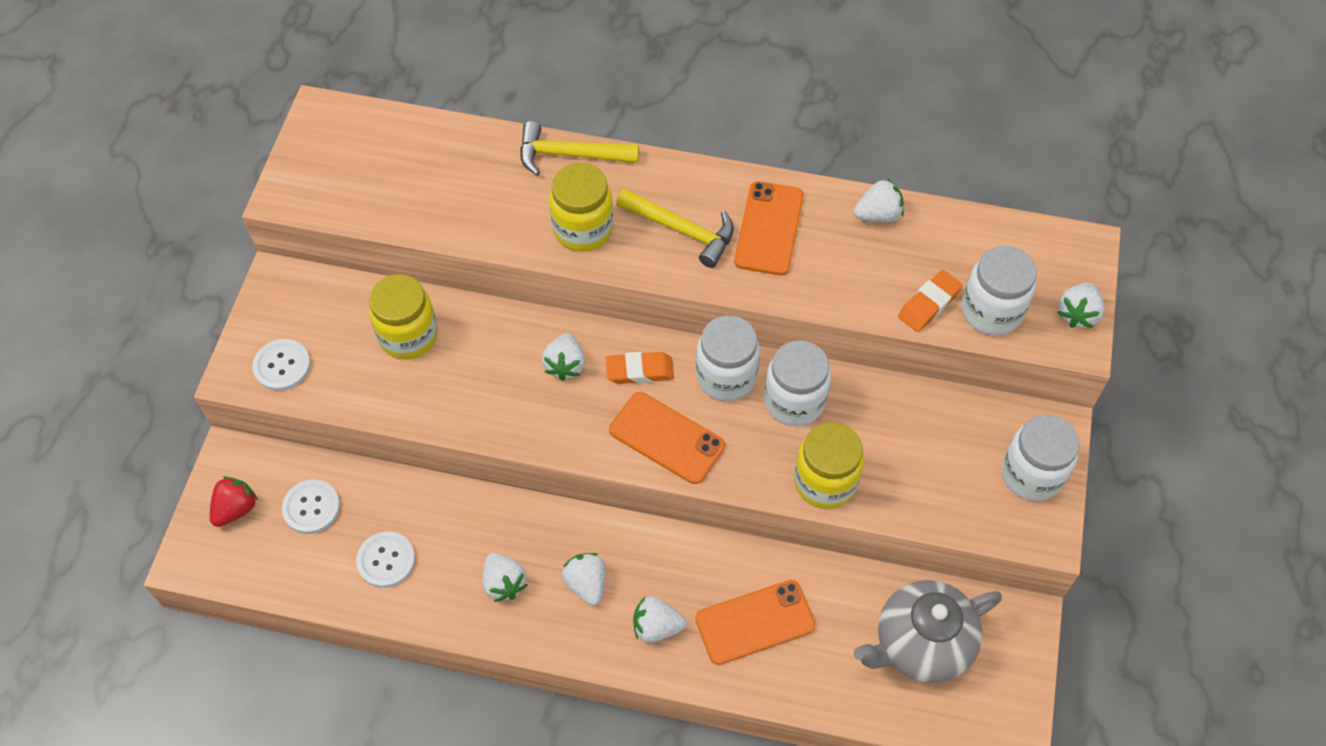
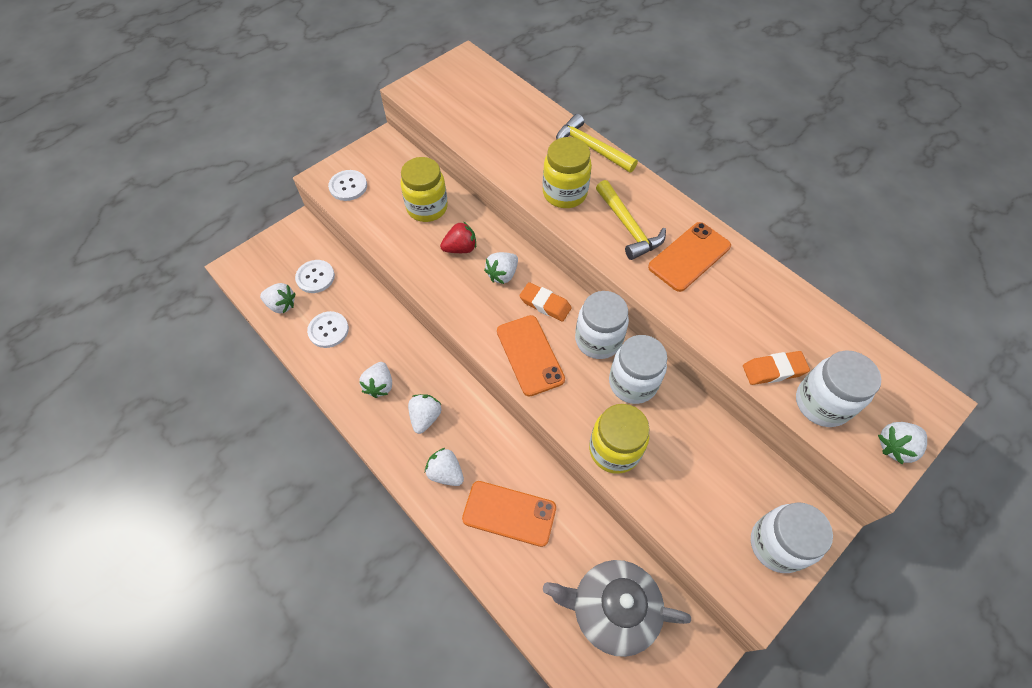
camera: 35 degrees right, 0 degrees up
(236, 509) = (279, 255): red strawberry -> red strawberry (460, 248)
(878, 215) = (777, 289): white strawberry -> white strawberry (282, 305)

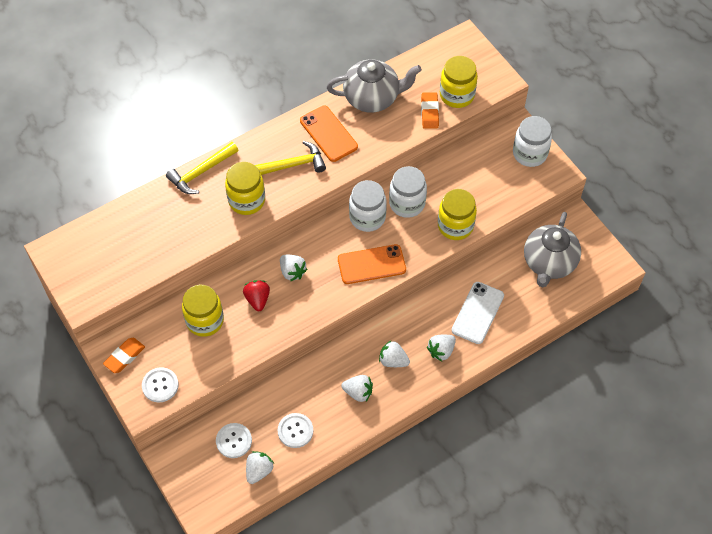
camera: 80 degrees left, 0 degrees up
(509, 513) = (477, 313): orange phone -> white phone
(545, 304) = (328, 246): orange eraser -> orange eraser (124, 357)
(767, 296) = (372, 98): none -> grey teapot
(821, 403) = (457, 95): white jar -> yellow jar
(895, 446) = (490, 69): white strawberry -> none

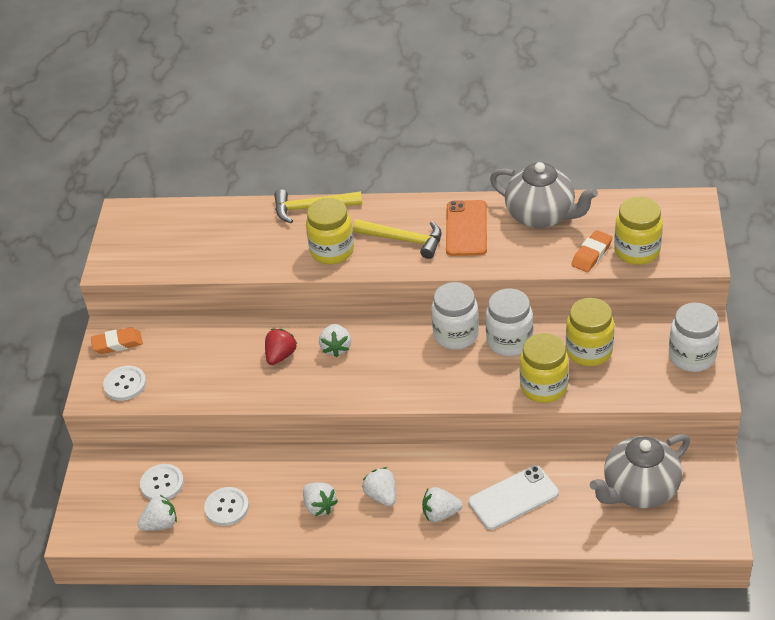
camera: 40 degrees right, 15 degrees down
(205, 321) = (215, 349): yellow jar -> yellow jar (589, 351)
(371, 264) = (421, 380): orange phone -> none

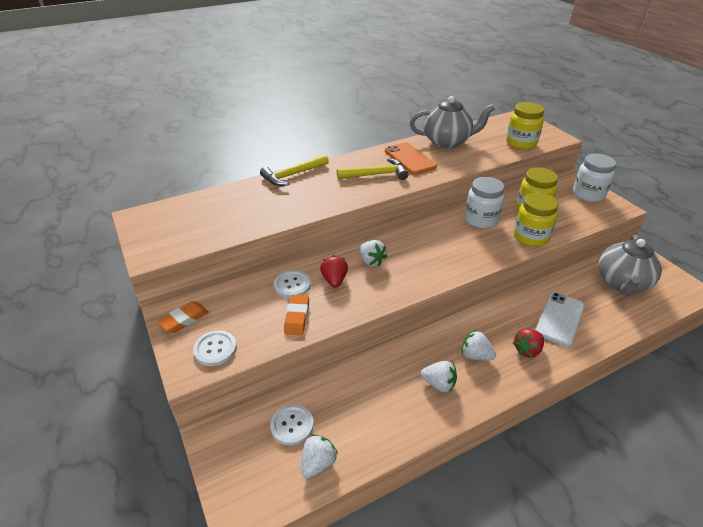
camera: 35 degrees left, 5 degrees down
(227, 507) = (365, 420): white button -> white button (292, 285)
(332, 251) = (332, 194): yellow jar -> none
(440, 514) = (527, 350): white strawberry -> red strawberry
(456, 335) = (444, 227): white jar -> none
(591, 254) = (499, 151): orange eraser -> orange eraser (297, 317)

